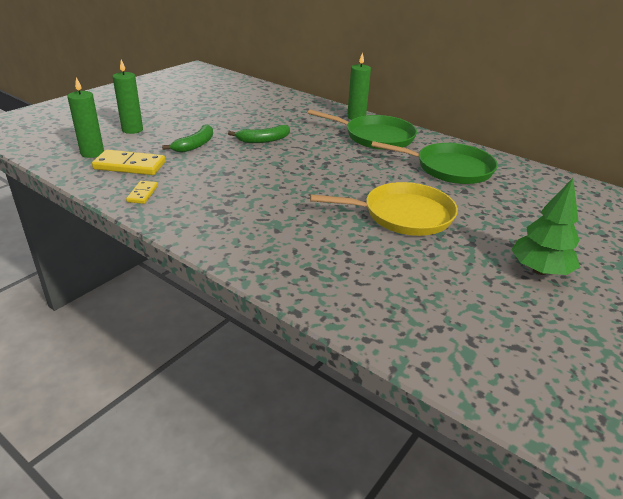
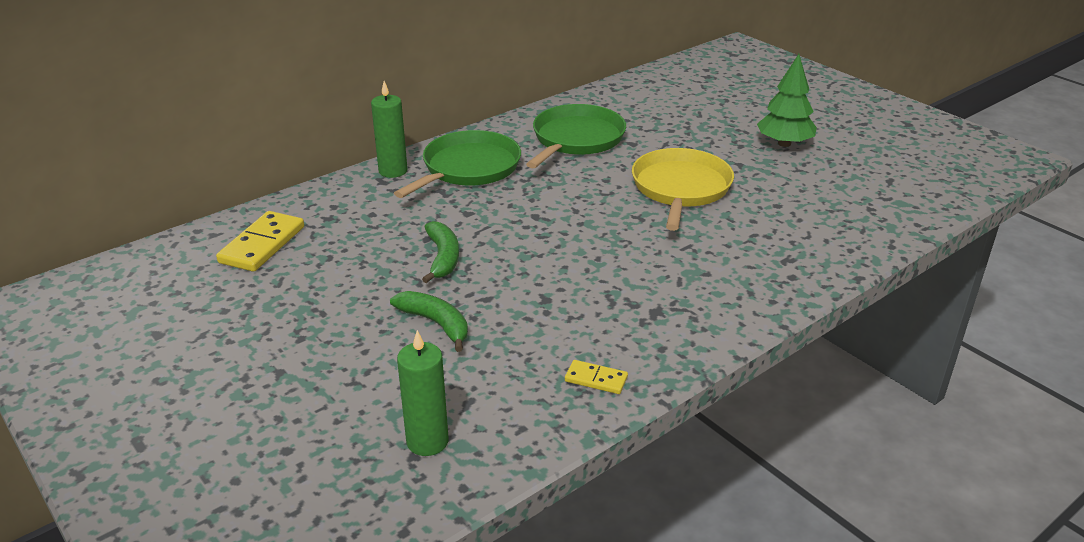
camera: 75 degrees left, 0 degrees up
(130, 165) = (494, 394): yellow domino -> yellow domino (262, 245)
(132, 130) = (337, 394): green candle -> none

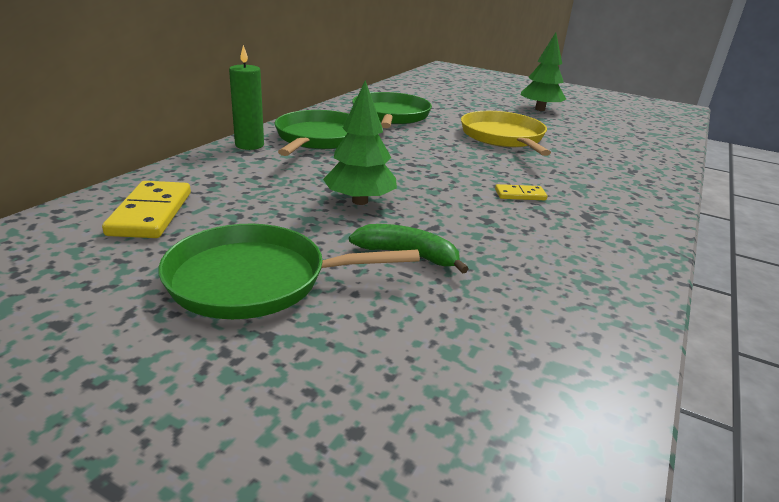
camera: 25 degrees left, 5 degrees down
(300, 324) = (255, 280): none -> green pan
(427, 441) = (518, 373): green candle -> none
(443, 258) = (360, 201): green banana -> green tree
(596, 379) = (607, 275): yellow domino -> yellow domino (520, 195)

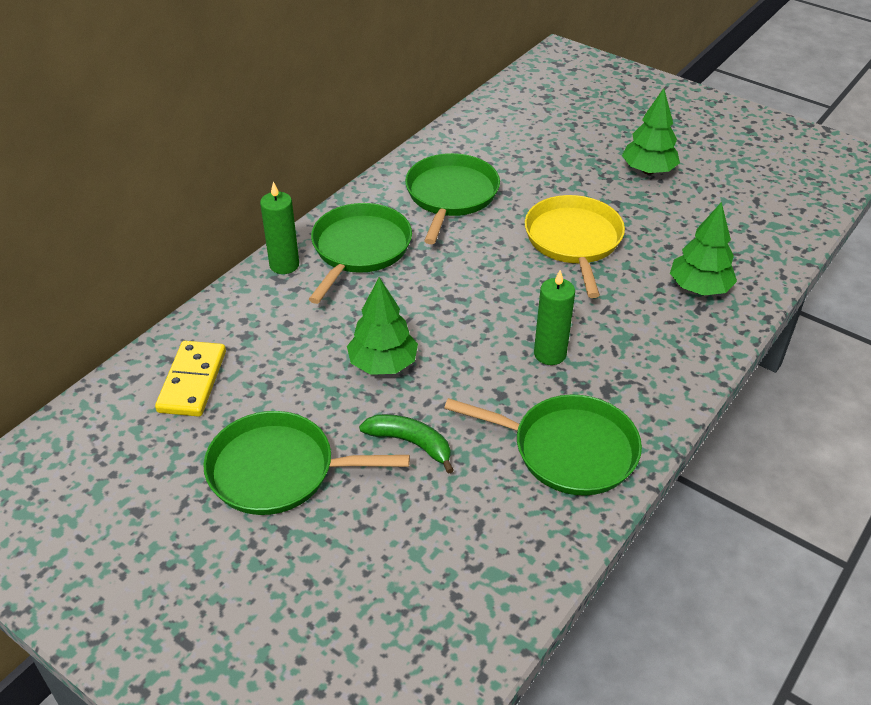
camera: 10 degrees right, 15 degrees up
(520, 195) = (550, 354): yellow domino -> green candle
(578, 257) = (568, 450): none -> green pan
(623, 161) = (699, 288): none -> green tree

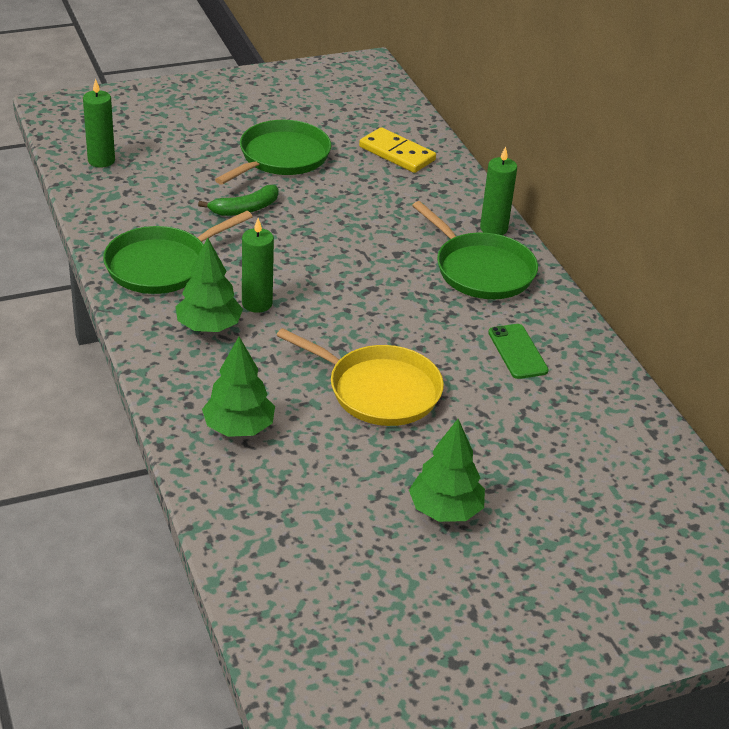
camera: 120 degrees right, 5 degrees down
(383, 364) = (331, 228): green tree -> green tree (209, 327)
(434, 641) = (101, 160): none -> green candle
(451, 195) = (517, 352): green pan -> green phone

